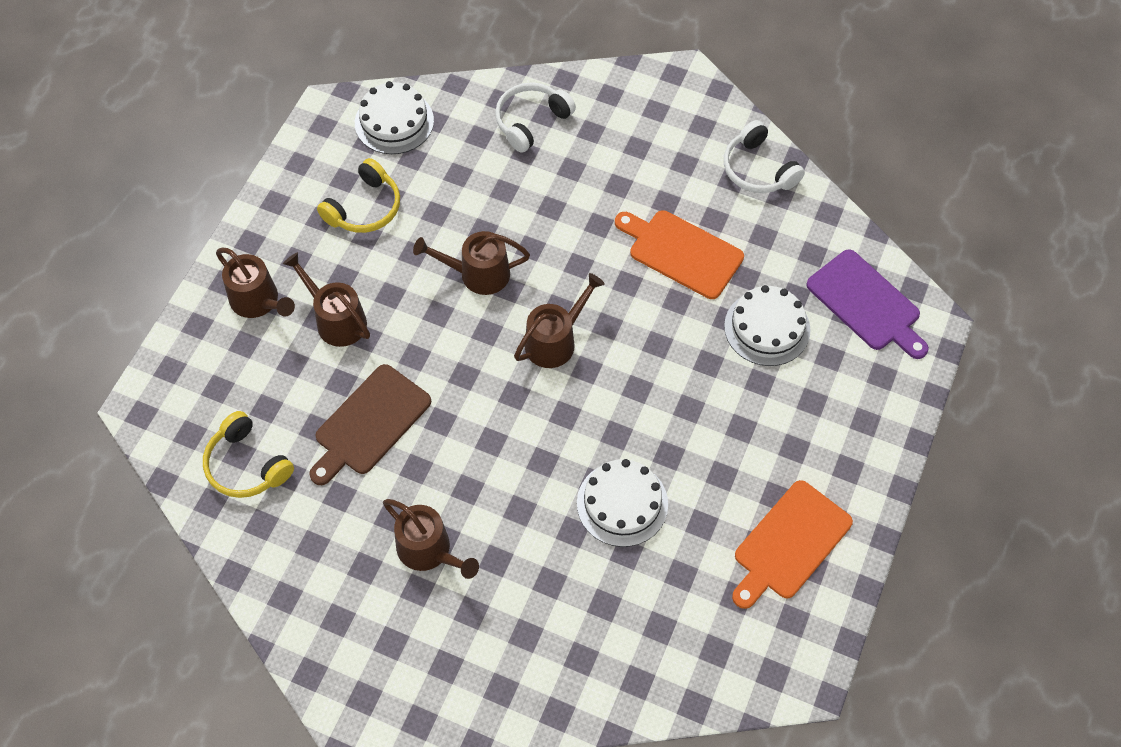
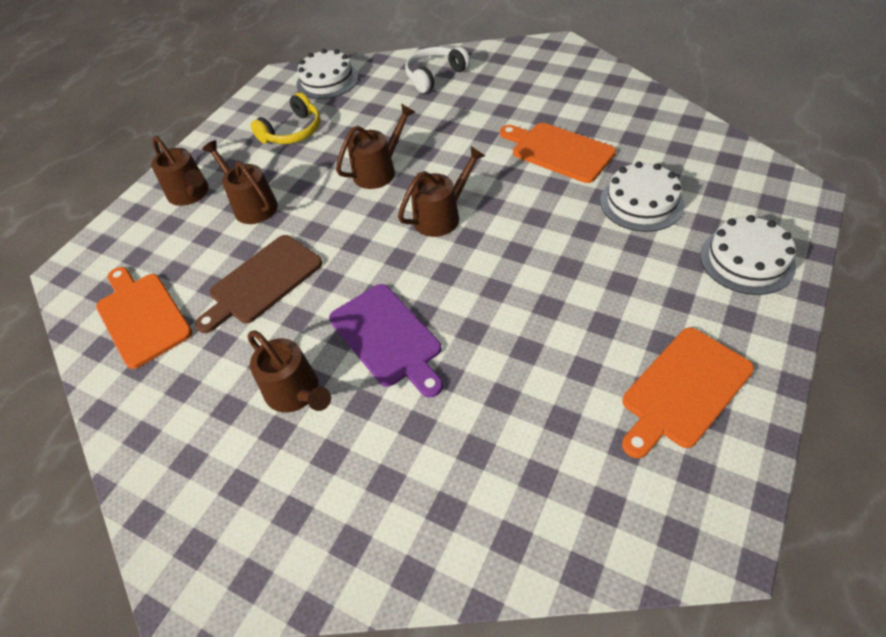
camera: 10 degrees right, 10 degrees down
(246, 465) = (142, 316): yellow headphones -> orange cutting board
(478, 274) = (379, 171): brown watering can -> brown watering can turned 135 degrees clockwise
(622, 503) = (499, 350): white cake -> white cake (746, 260)
(758, 169) = (624, 96): white headphones -> none
(866, 303) = (736, 182): purple cutting board -> purple cutting board (387, 337)

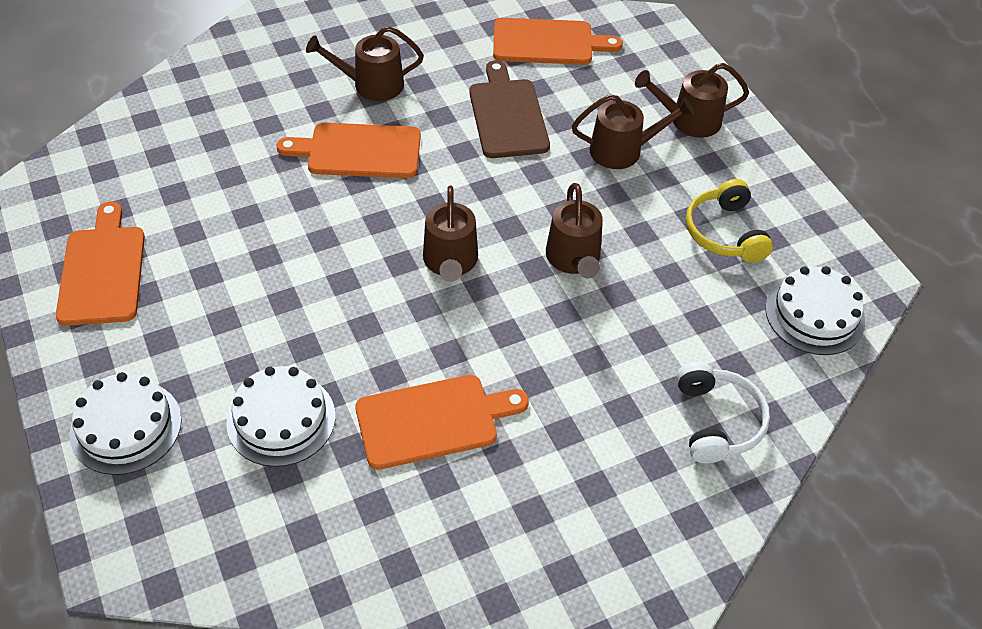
camera: 120 degrees right, 0 degrees up
(387, 337) = (359, 151): purple cutting board -> orange cutting board

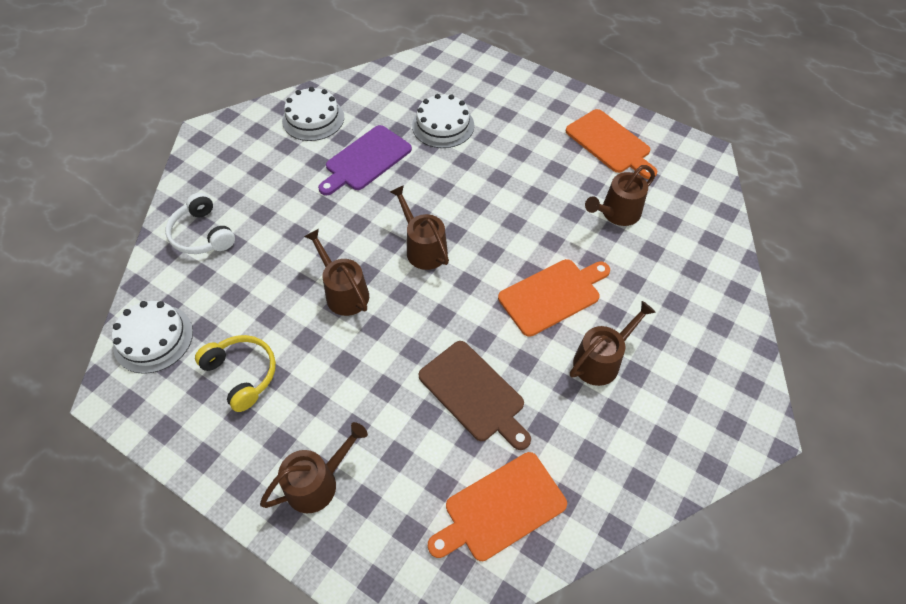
camera: 150 degrees right, 5 degrees up
(126, 427) = (511, 90): white cake -> white cake (313, 118)
(433, 420) = (366, 160): orange cutting board -> purple cutting board
(622, 150) = (359, 411): brown watering can -> brown watering can (617, 213)

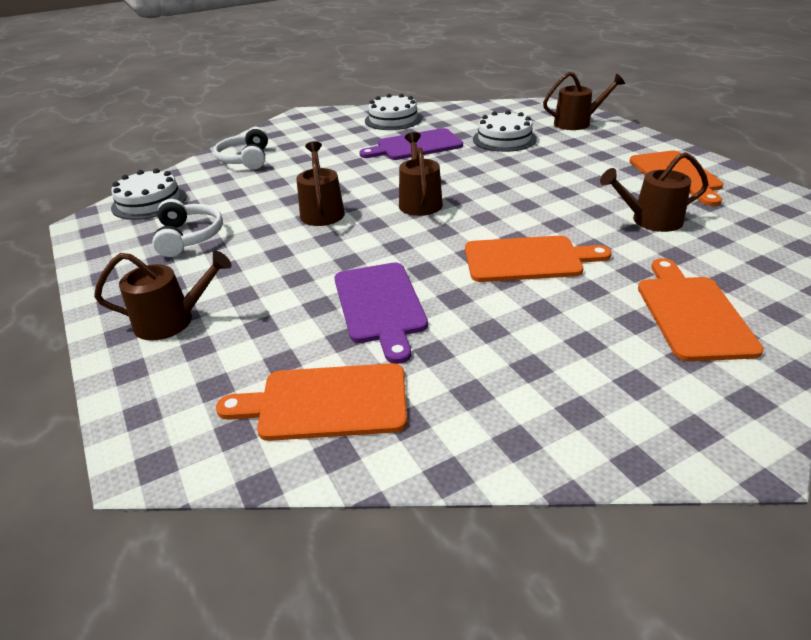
camera: 30 degrees right, 20 degrees down
(242, 374) = (189, 237): yellow headphones -> white headphones
(474, 393) = (380, 305): brown cutting board -> purple cutting board
(601, 360) = (547, 321): brown watering can -> brown watering can (577, 123)
(687, 314) = (692, 313): none -> orange cutting board

